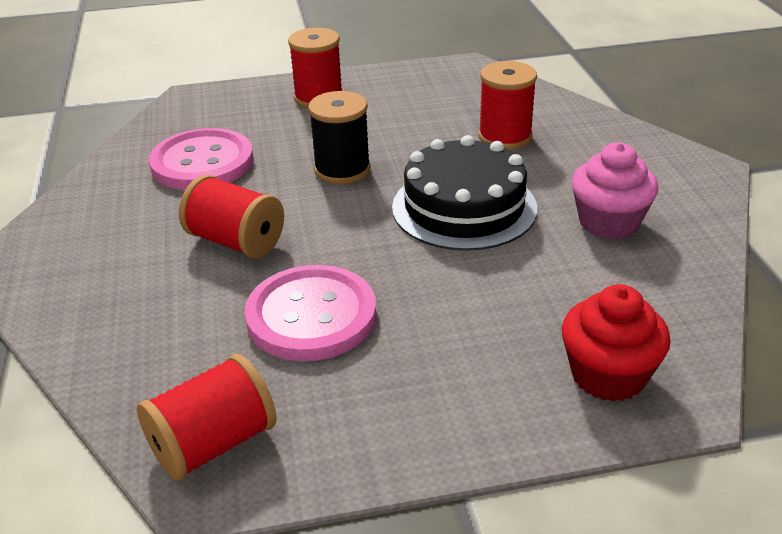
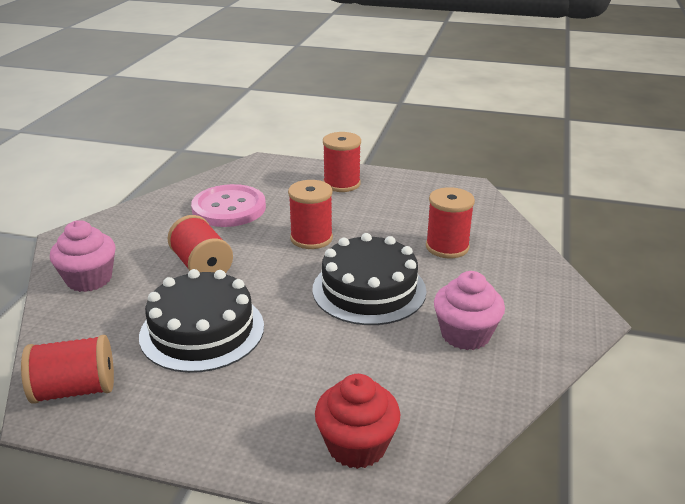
camera: 25 degrees right, 5 degrees down
(93, 304) = (89, 279): none -> pink cupcake
(311, 316) = (202, 330): pink button -> black cake
(342, 170) = (311, 238): black spool -> red spool

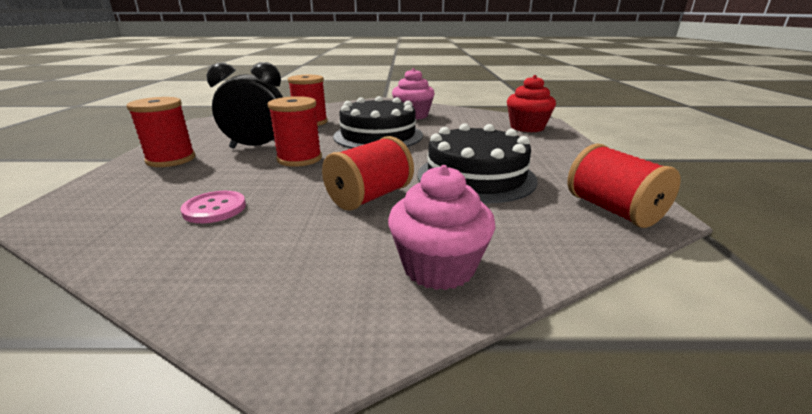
camera: 105 degrees left, 5 degrees down
(229, 208) = (214, 208): pink button -> pink button, size x0.54
(358, 217) = (257, 147): none -> black clock

